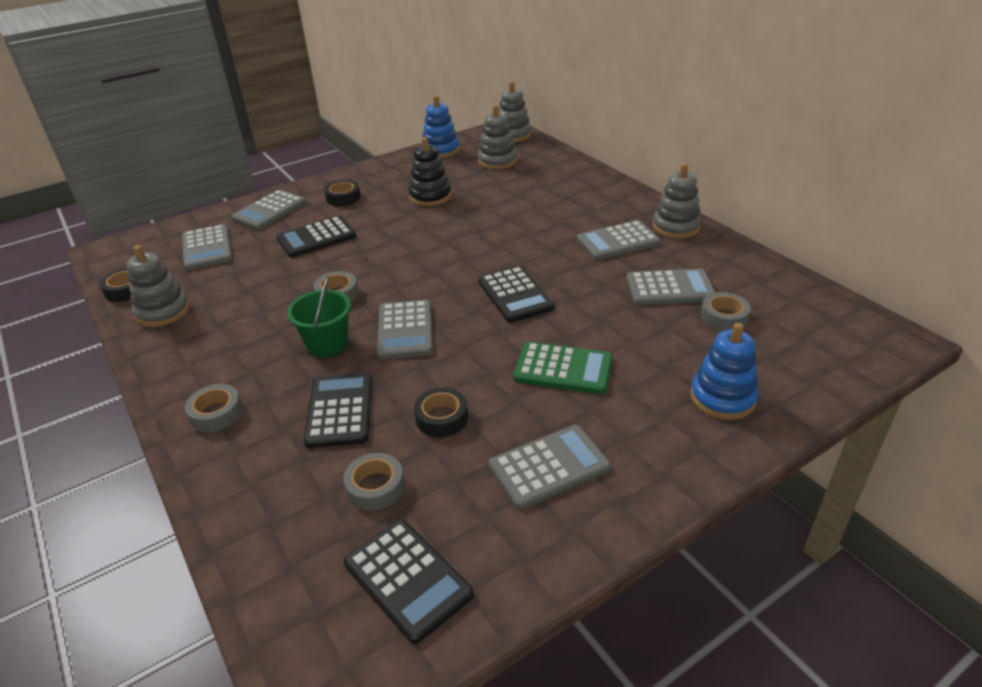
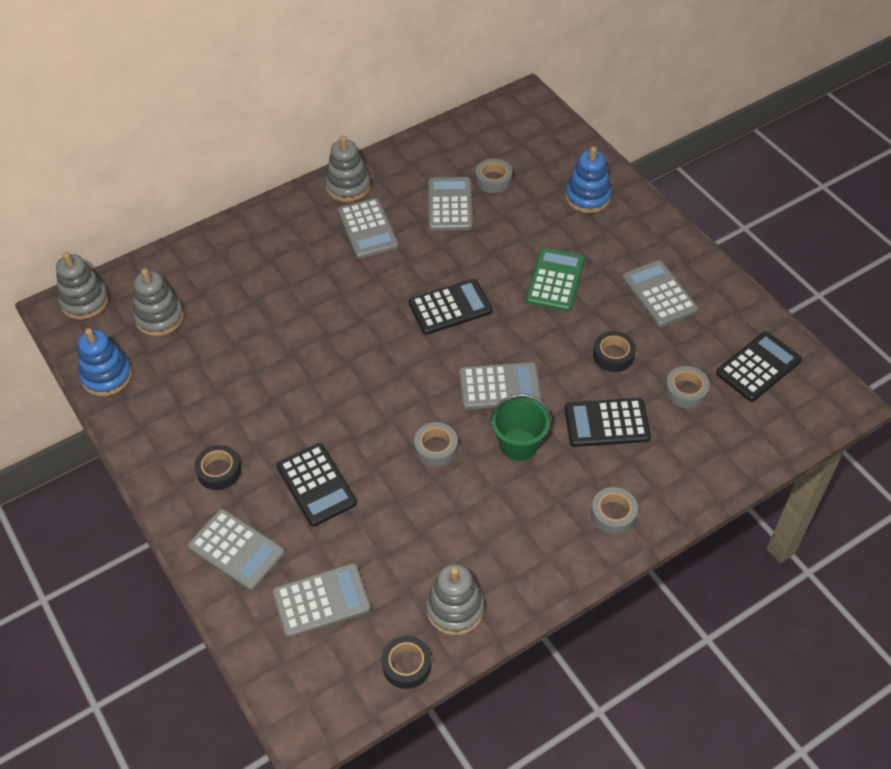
camera: 90 degrees left, 15 degrees up
(430, 196) = (238, 381): black stacking toy -> none

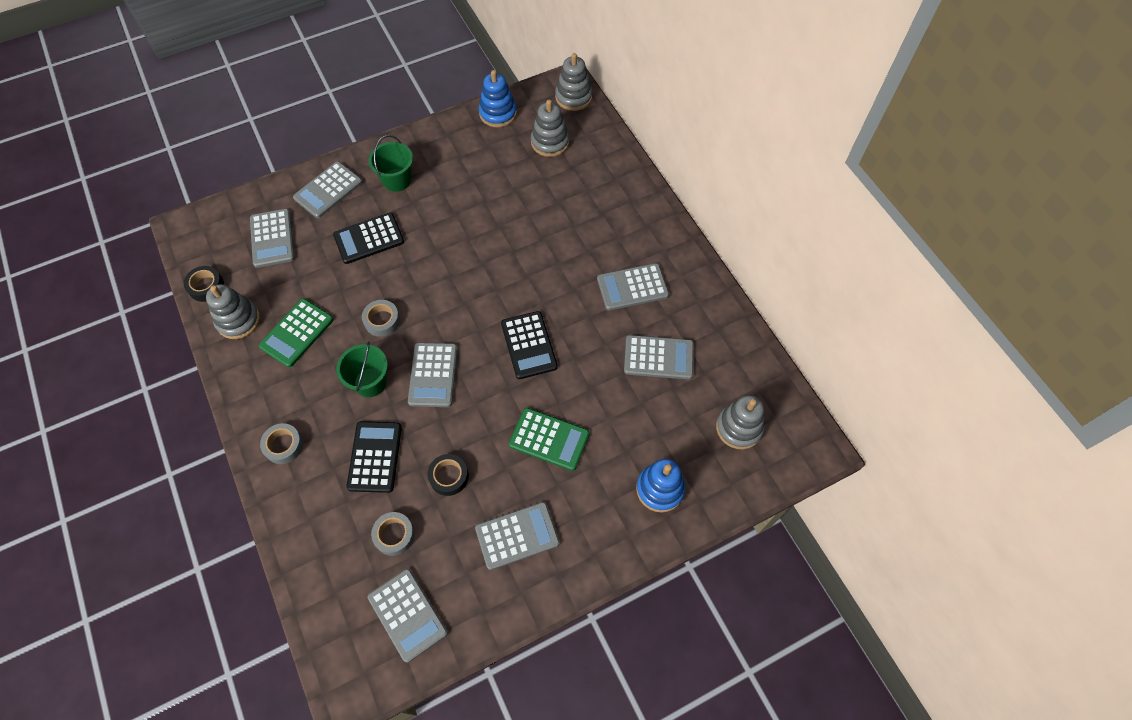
camera: 95 degrees right, 10 degrees up
(219, 471) = (397, 180): black tape -> green bucket
(348, 186) = (689, 274): grey stacking toy -> grey stacking toy (738, 428)
(464, 535) = (297, 333): none -> green calculator
(493, 180) = (691, 400): grey tape -> none
(758, 367) = (407, 615): black calculator -> grey calculator

